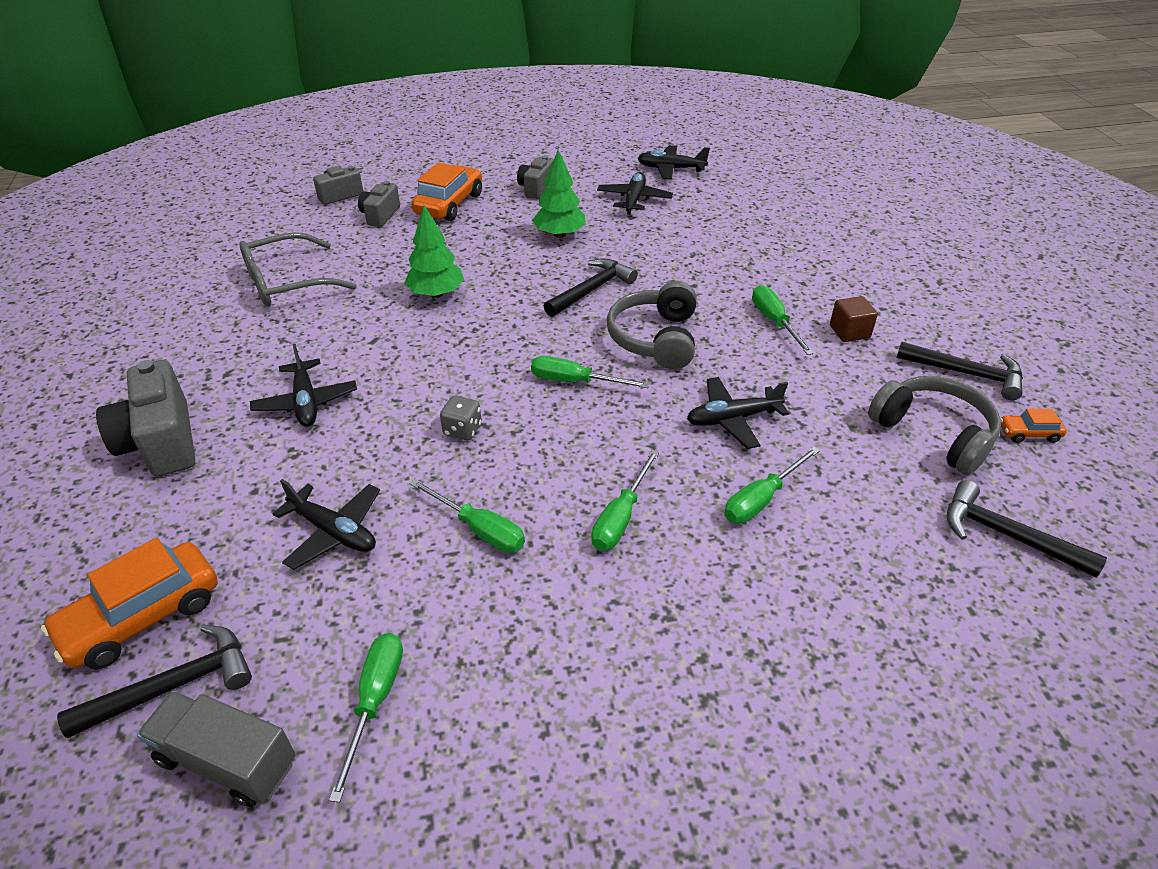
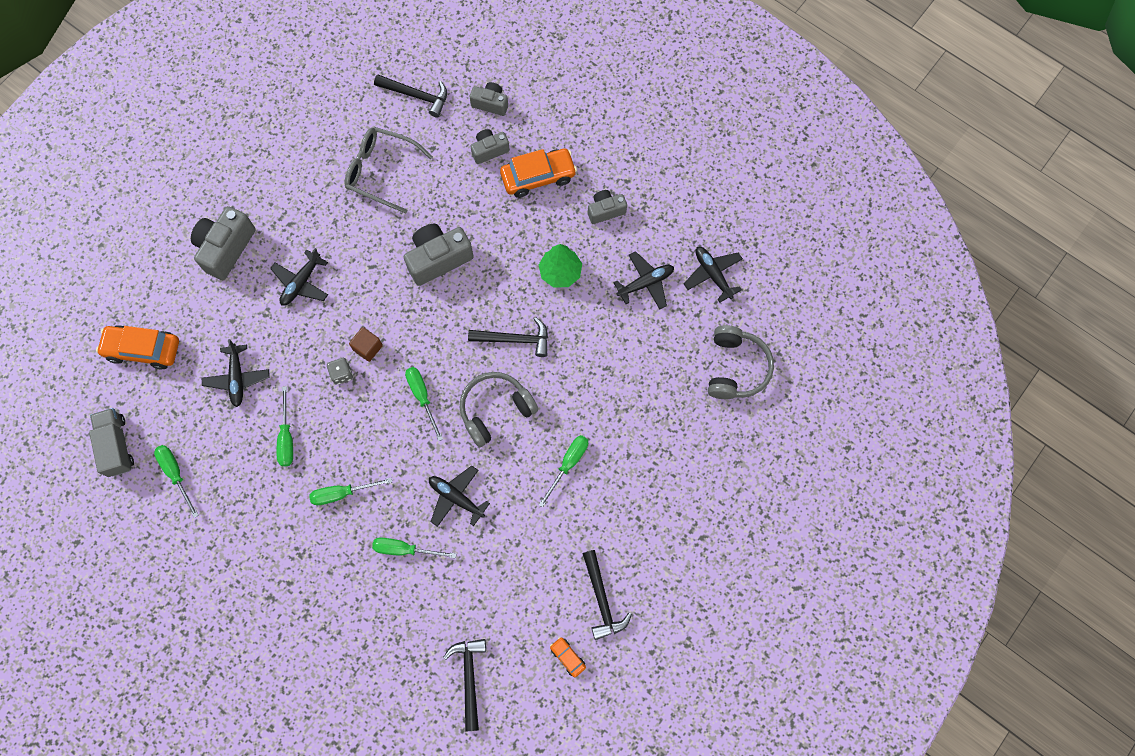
camera: 50 degrees right, 30 degrees up
(174, 686) = (127, 395): black hammer -> black hammer (416, 96)
(375, 701) = (176, 474): green screwdriver -> green screwdriver turned 90 degrees counterclockwise
(436, 294) = (438, 259): green tree -> grey camera
(849, 332) = (593, 512): brown cube -> brown cube (368, 347)
(933, 433) = (527, 607): grey headphones -> grey headphones (736, 368)

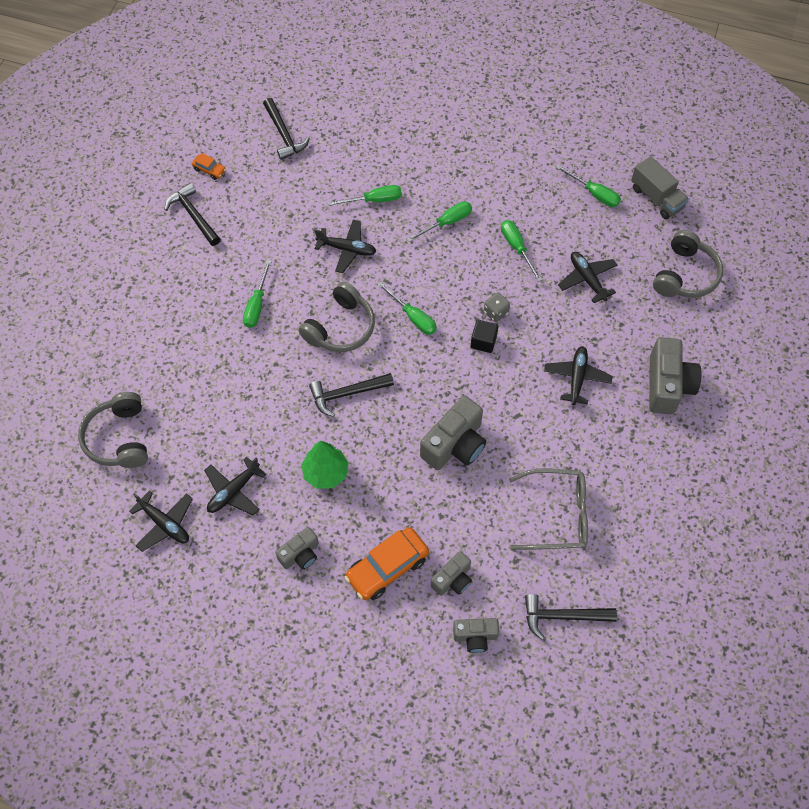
camera: 160 degrees right, 10 degrees down
(143, 349) = (685, 275): orange car -> grey headphones
(368, 347) = (483, 342): brown cube -> black cube

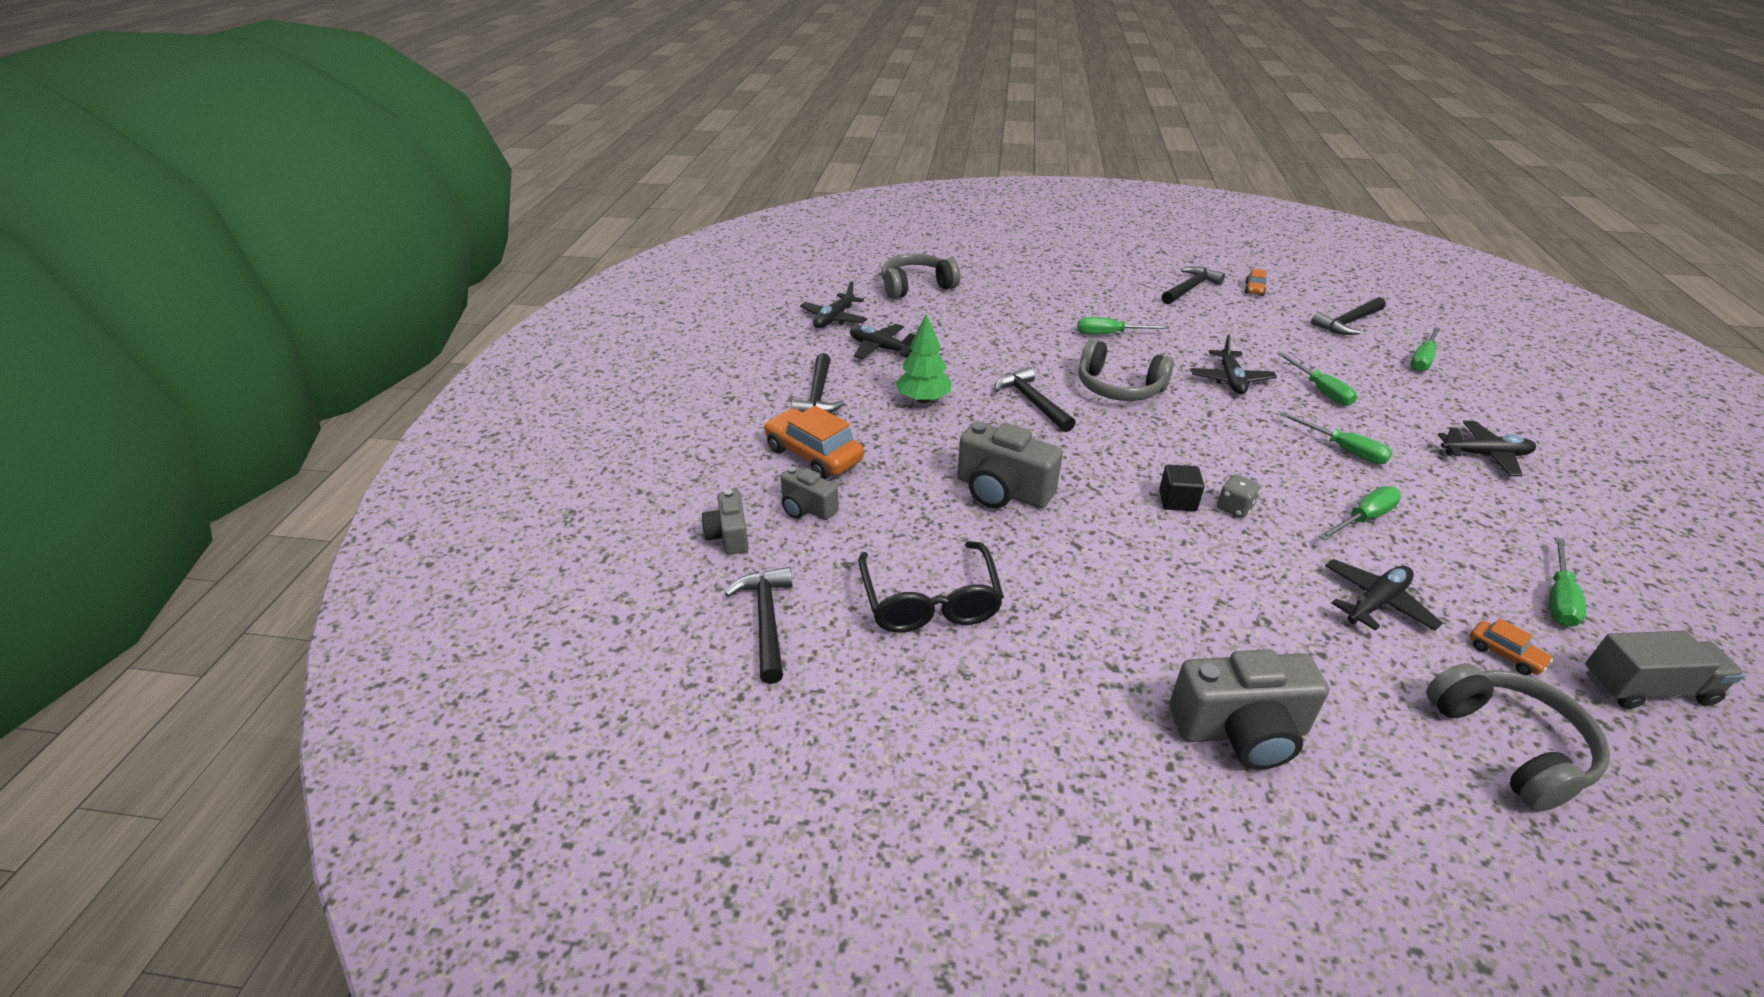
camera: 80 degrees right, 25 degrees down
(300, 554) = (818, 395): grey camera -> black hammer
(413, 317) = (1172, 437): green screwdriver -> green screwdriver (1422, 359)
(557, 515) = (930, 601): grey glasses -> black glasses
(577, 378) = (1179, 604): black plane -> black plane (1485, 455)
(630, 242) = (1505, 654): none -> orange car
(656, 198) = (1646, 688): grey truck -> grey truck turned 135 degrees counterclockwise
(685, 275) = (1510, 746): grey headphones -> grey headphones turned 120 degrees counterclockwise

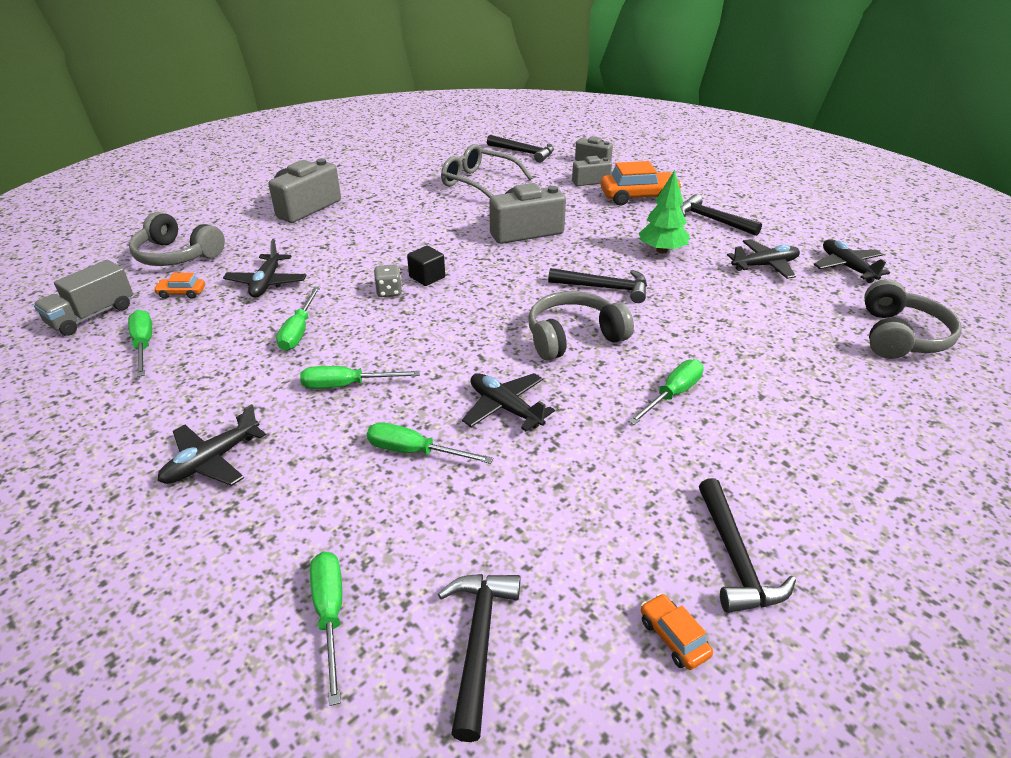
camera: 130 degrees right, 0 degrees up
(930, 601) = (479, 183): black glasses -> grey glasses

